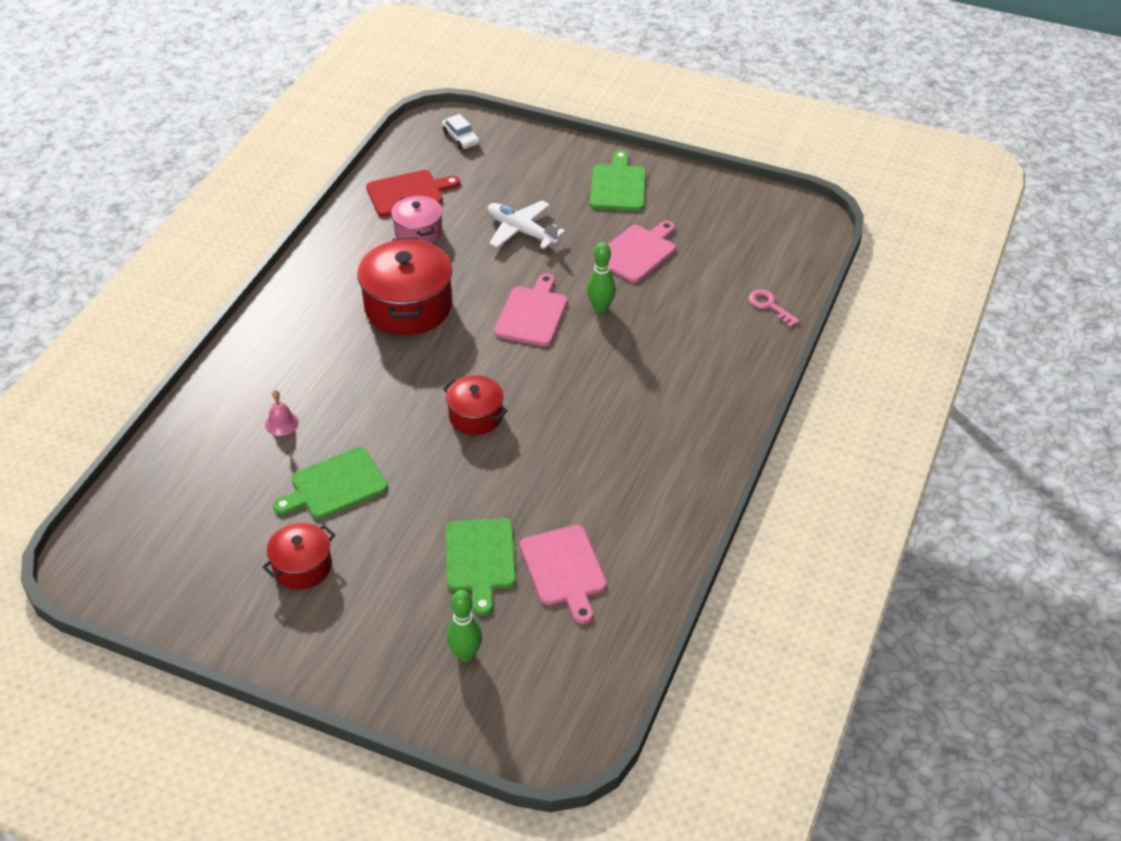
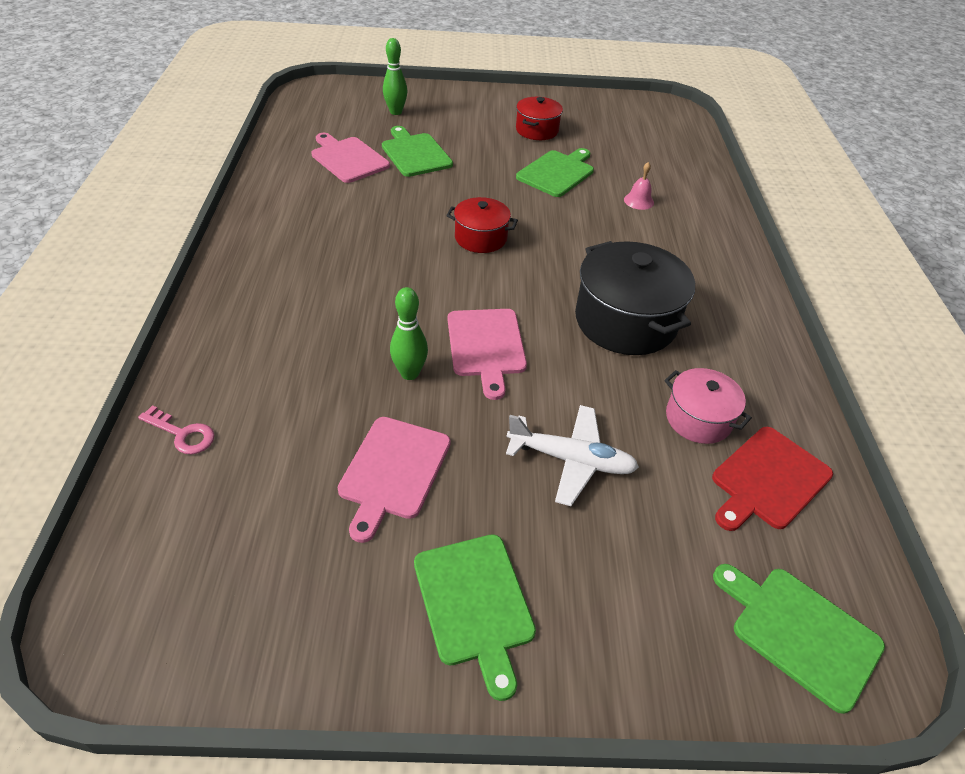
camera: 155 degrees right, 0 degrees up
(408, 306) = (625, 321): red pot -> black pot
(460, 138) = (800, 632): white car -> green cutting board

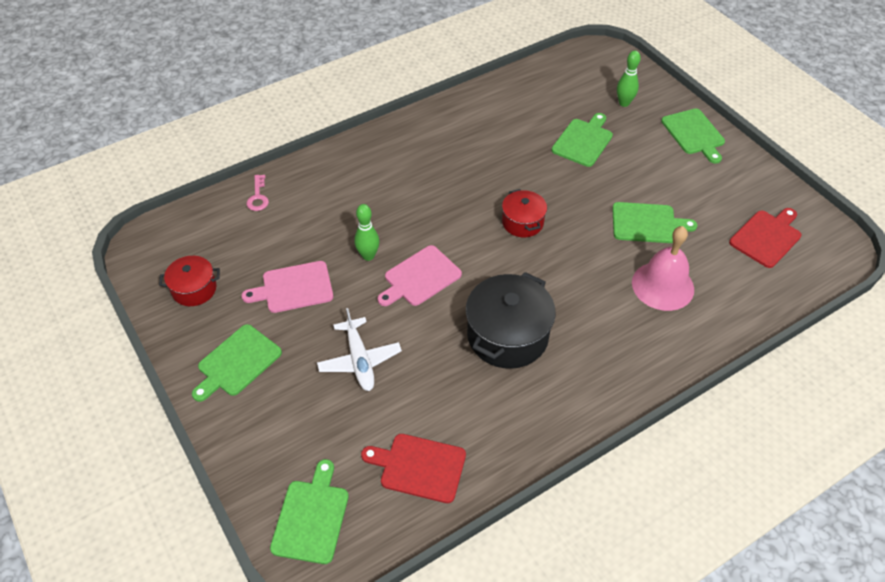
camera: 60 degrees right, 5 degrees up
(348, 159) = (540, 115): pink cutting board -> none
(477, 101) = (694, 134): none -> green cutting board
(537, 130) = (693, 185): red pot -> red pot (194, 289)
(629, 129) = (766, 237): none -> red cutting board
(638, 201) = (663, 285): pink bell -> pink bell, size x2.24
(698, 419) = (444, 411): pink pot -> none

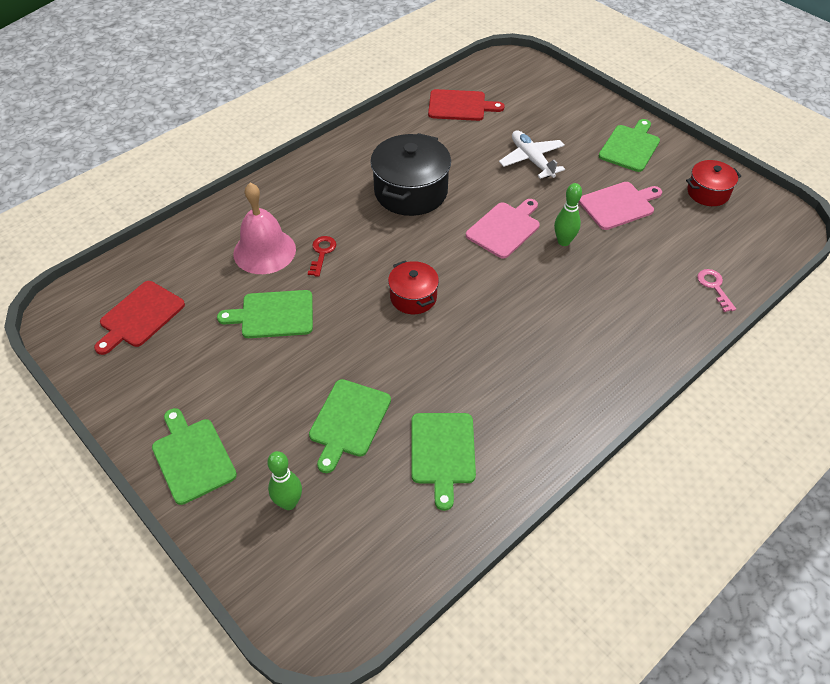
camera: 170 degrees right, 0 degrees up
(311, 517) = (523, 76): green cutting board -> green cutting board (443, 452)
(605, 276) = (322, 253): none -> red key

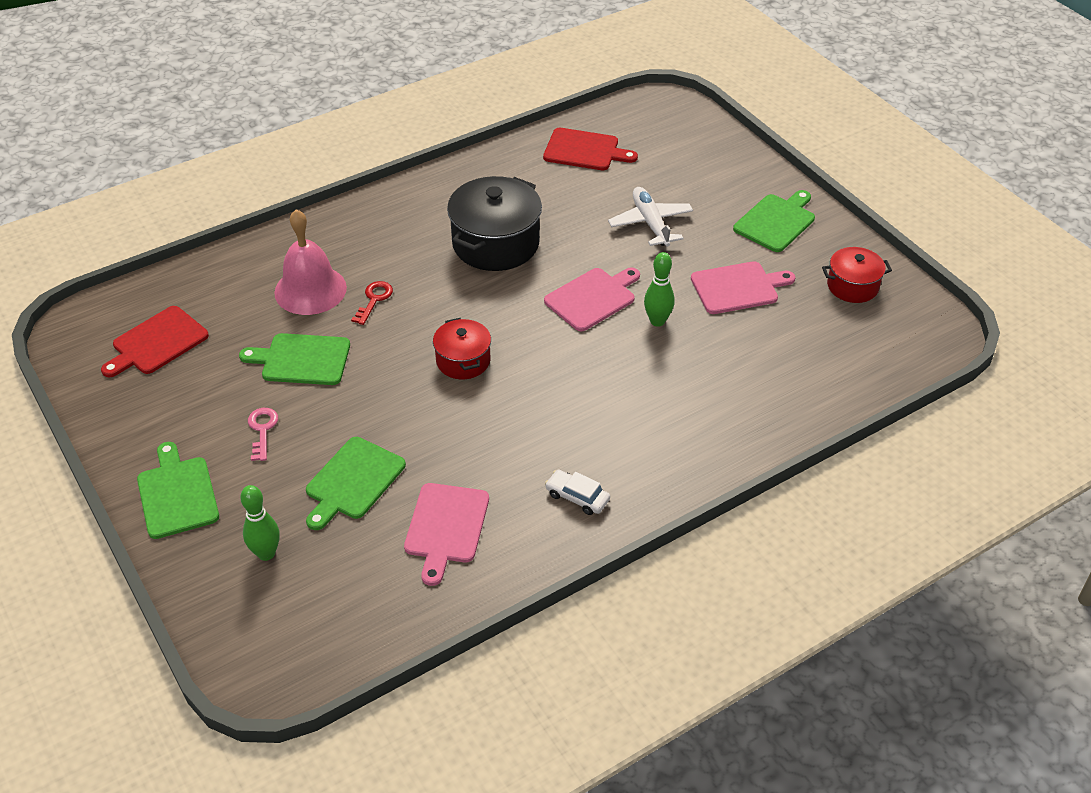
camera: 10 degrees right, 5 degrees down
(443, 452) = (446, 527): green cutting board -> pink cutting board
(547, 407) = (577, 497): none -> white car
(714, 287) = (819, 394): pink key -> pink key (262, 430)

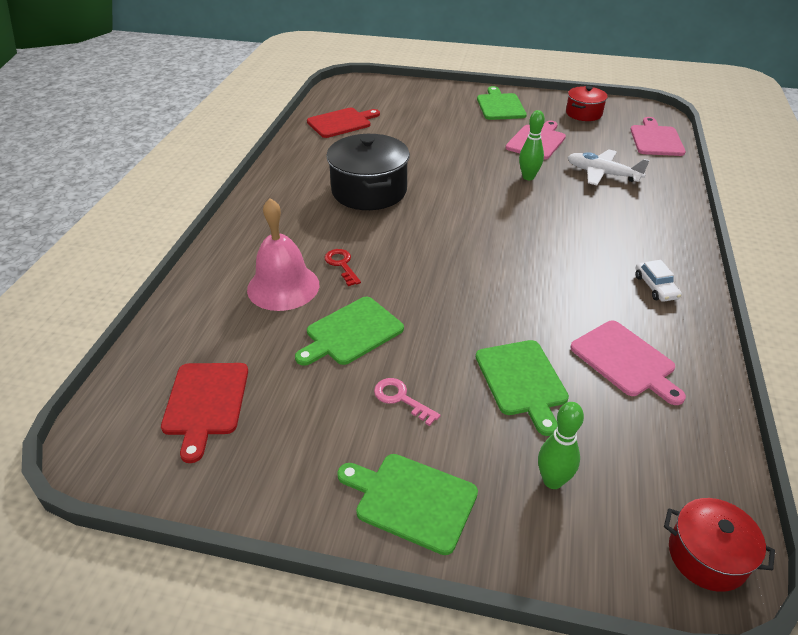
camera: 45 degrees left, 5 degrees down
(463, 361) = (461, 261): red pot -> red pot (707, 556)
(577, 497) = (655, 287): white car -> white car turned 90 degrees counterclockwise
(592, 298) = (475, 186): pink cutting board -> pink cutting board (656, 139)
(650, 223) = (440, 137): white plane -> white plane (602, 174)

